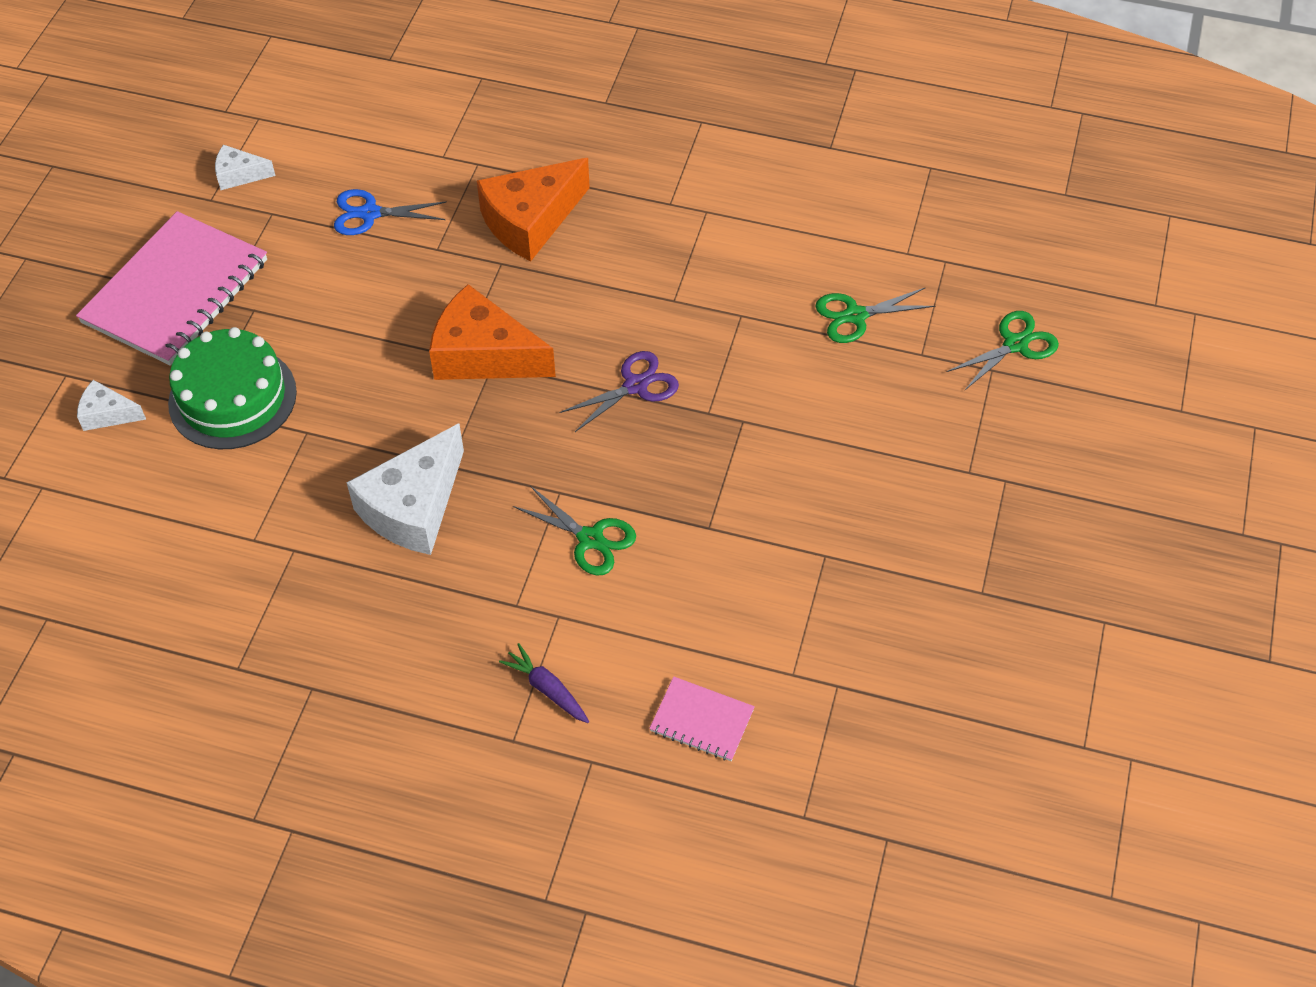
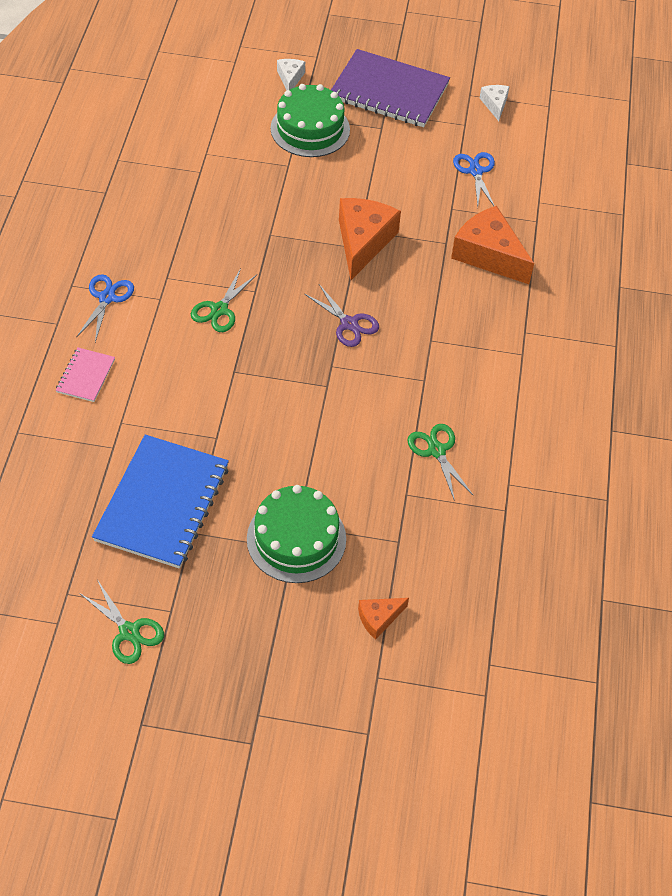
camera: 80 degrees right, 0 degrees up
(176, 292) = (389, 91): pink notebook -> purple notebook
(414, 507) = (236, 221): white cheese -> none
(547, 689) = (107, 298): purple carrot -> blue scissors
(934, 625) = (162, 503): none -> blue notebook
(990, 475) = (296, 539): none -> green cake
(1015, 344) = (427, 558): green scissors -> green scissors (129, 632)
(1102, 400) = (379, 618): none -> orange cheese

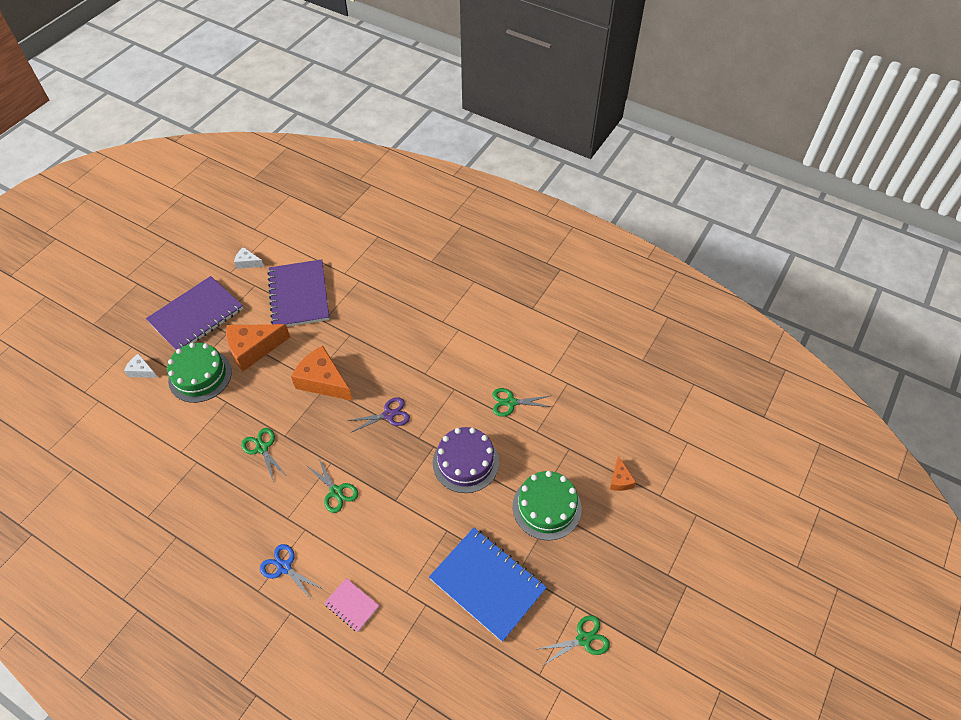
camera: 65 degrees left, 0 degrees up
(244, 221) = (262, 448): none -> green scissors
(320, 427) = (465, 462): none -> purple cake
(475, 171) = (299, 295): blue scissors -> purple notebook
(488, 255) = (372, 316): orange cheese -> orange cheese (253, 349)

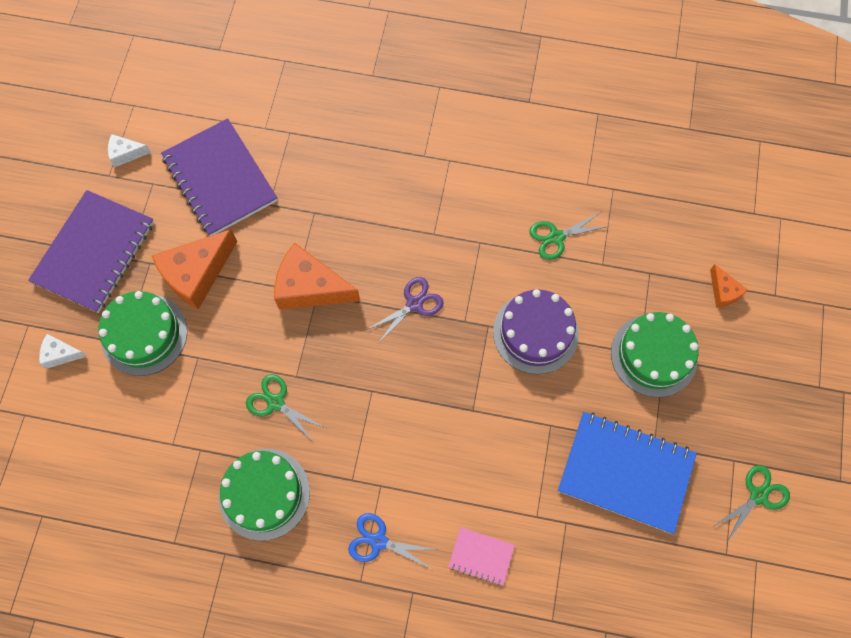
camera: 20 degrees left, 15 degrees up
(223, 506) = (264, 494): none -> green cake
(336, 491) = (396, 425): green scissors -> none

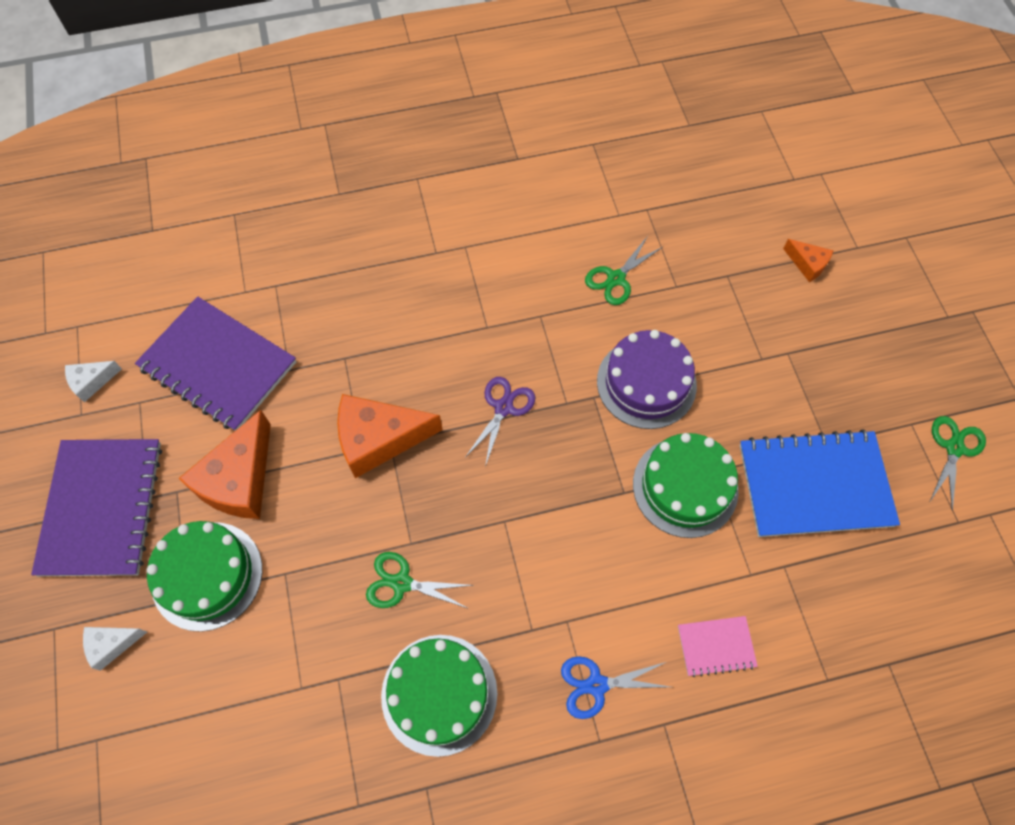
camera: 25 degrees left, 5 degrees down
(654, 355) = (776, 354): green cake -> green cake (685, 487)

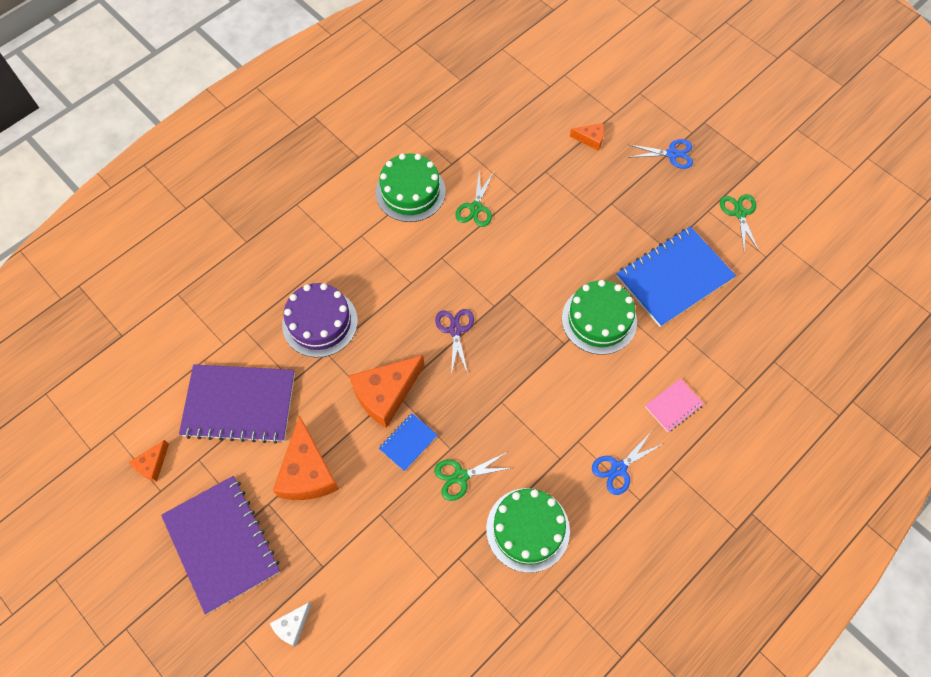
camera: 30 degrees left, 0 degrees up
(91, 382) = (152, 464): white cheese -> orange cheese
(207, 575) = (328, 545): green cake -> green cake (410, 192)
(368, 508) = (408, 442): none -> blue notebook
(646, 383) = (536, 267): purple cake -> purple cake (320, 322)
(904, 330) = (672, 154): none -> blue scissors

